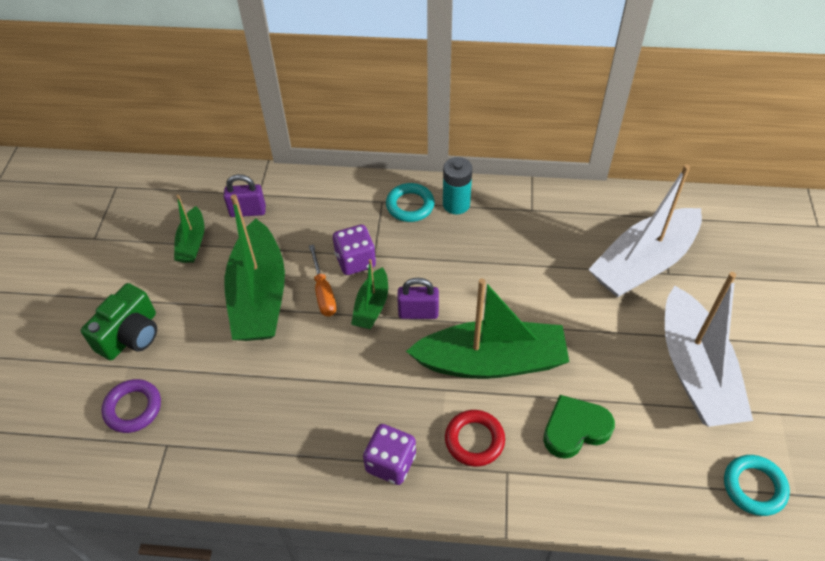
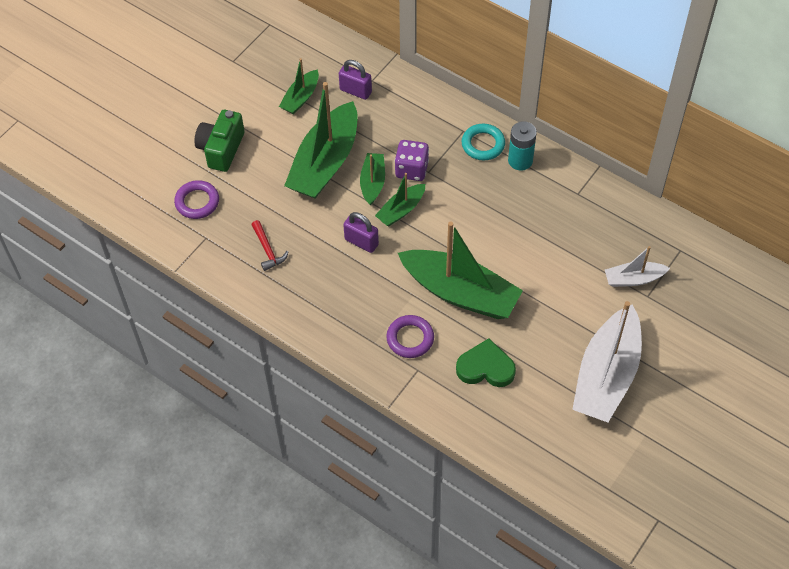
camera: 30 degrees right, 5 degrees up
(130, 335) = (221, 149): green camera -> green camera turned 135 degrees clockwise
(250, 422) = (267, 250): none -> red hammer
(323, 292) = (372, 182): orange screwdriver -> green boat
(390, 463) = (343, 324): purple dice -> none
(418, 313) = (432, 231): purple padlock -> purple padlock (361, 242)
(474, 440) = (410, 338): red ring -> purple ring
(643, 263) = (633, 279): white boat -> white boat, size x0.50
(754, 487) = (582, 468): turquoise ring -> none

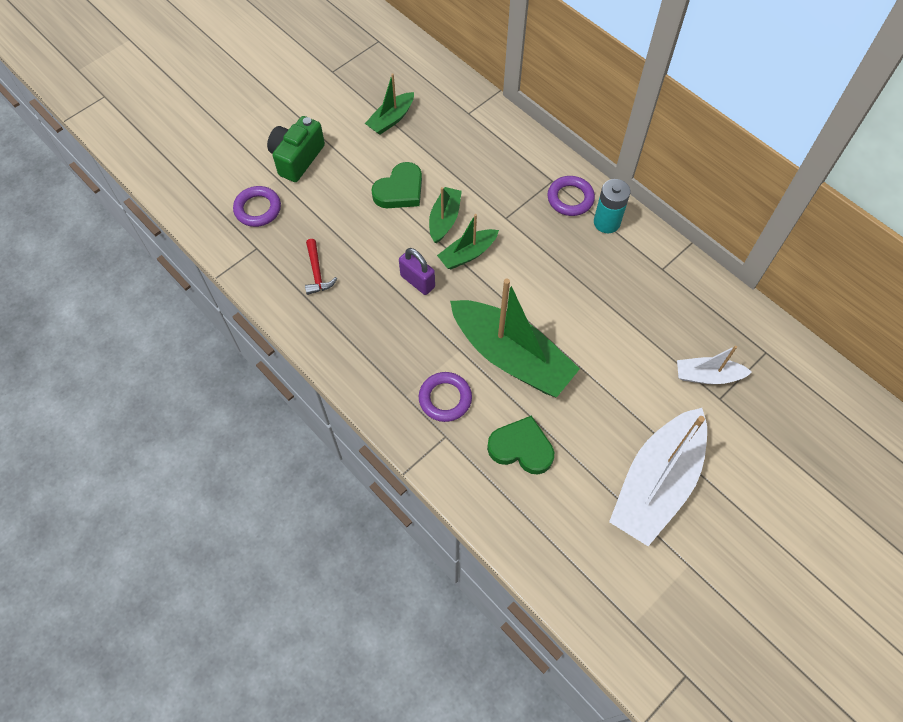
camera: 10 degrees right, 5 degrees up
(325, 163) = (400, 190): green boat -> green heart
(355, 91) = (449, 121): purple padlock -> none
(411, 169) = (488, 212): purple dice -> none
(483, 144) = (570, 198): turquoise ring -> purple ring

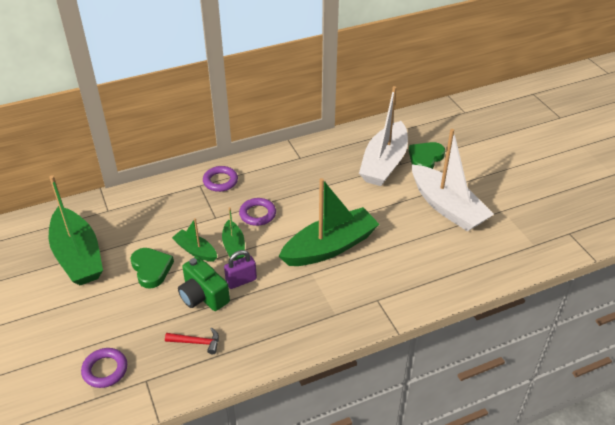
camera: 70 degrees left, 20 degrees down
(297, 158) = (70, 328): green camera -> green camera (203, 296)
(391, 119) = (78, 256): green boat -> green boat, size x1.99
(445, 398) = (347, 292): purple ring -> purple ring (257, 214)
(521, 448) = (401, 262): green heart -> green heart (425, 158)
(606, 222) = (250, 170): turquoise battery -> none
(707, 376) = (384, 163): white boat -> white boat, size x1.99

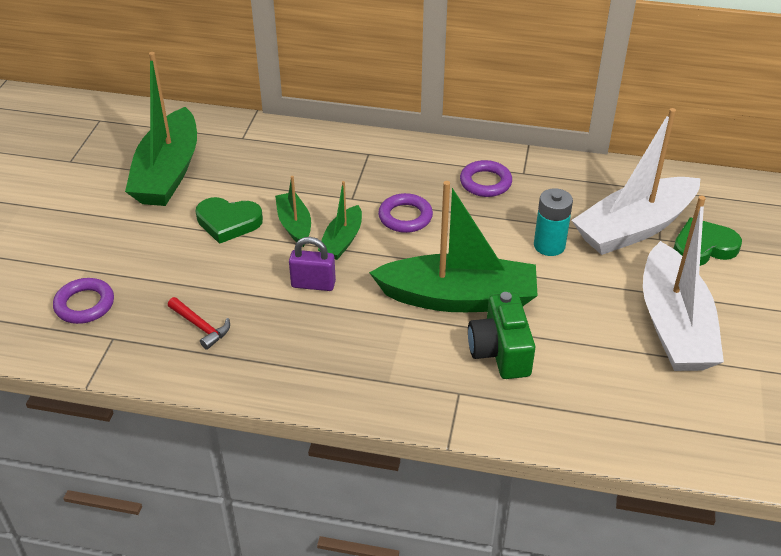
camera: 35 degrees right, 0 degrees up
(151, 269) = (228, 222): green heart -> green heart turned 90 degrees clockwise
(203, 296) = (255, 279): green camera -> green camera (500, 351)
(220, 181) = (397, 159): purple ring -> purple ring (485, 182)
(350, 193) = (549, 245): none -> turquoise battery

